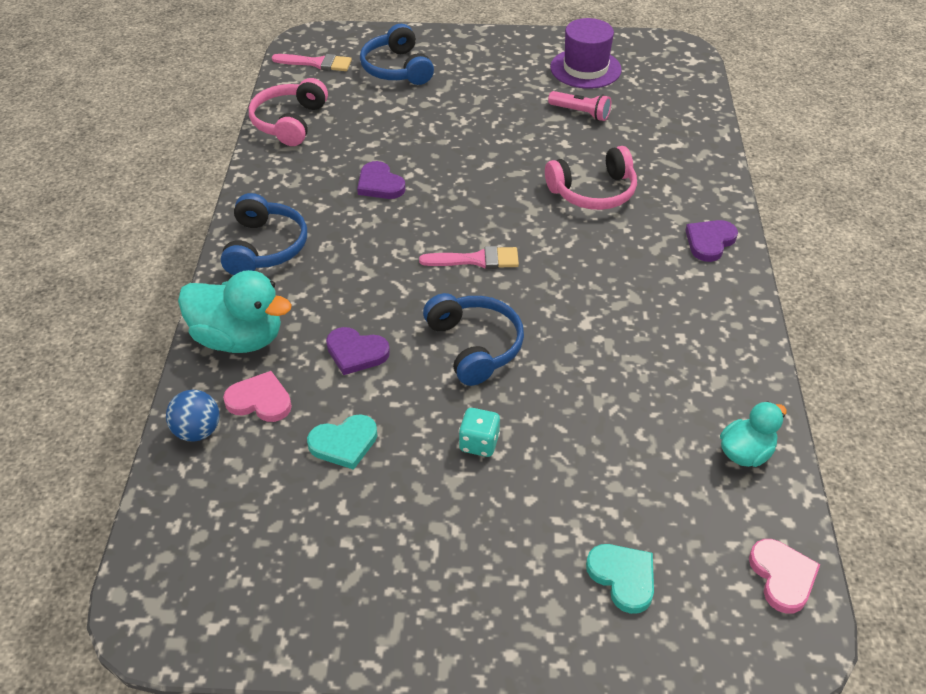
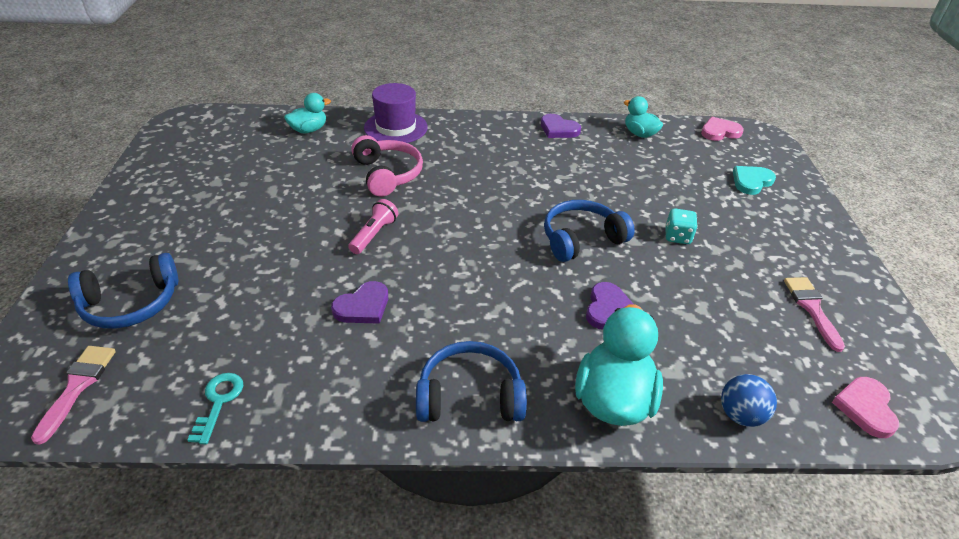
camera: 95 degrees left, 5 degrees down
(260, 400) = (686, 371): pink heart -> pink heart (865, 408)
(289, 122) = (219, 401): pink headphones -> turquoise key
(344, 443) = (709, 309): turquoise heart -> none
(476, 260) = (478, 238): pink brush -> pink brush (811, 308)
(580, 113) = (269, 175): pink flashlight -> pink flashlight (374, 234)
(585, 68) = (194, 169): purple hat -> purple hat (395, 127)
(677, 130) = (309, 130): none -> turquoise duck
(709, 242) = (449, 128): purple heart -> purple heart (558, 129)

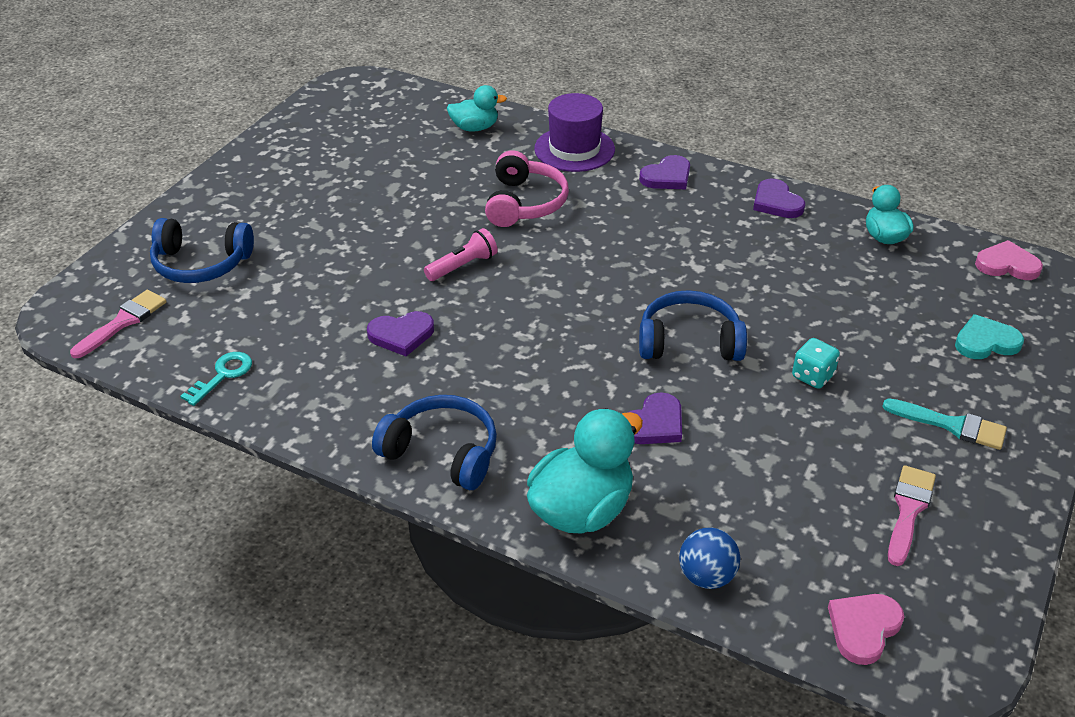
camera: 30 degrees right, 0 degrees up
(475, 130) = (667, 177): none -> purple heart
(782, 241) = (951, 425): none -> turquoise brush

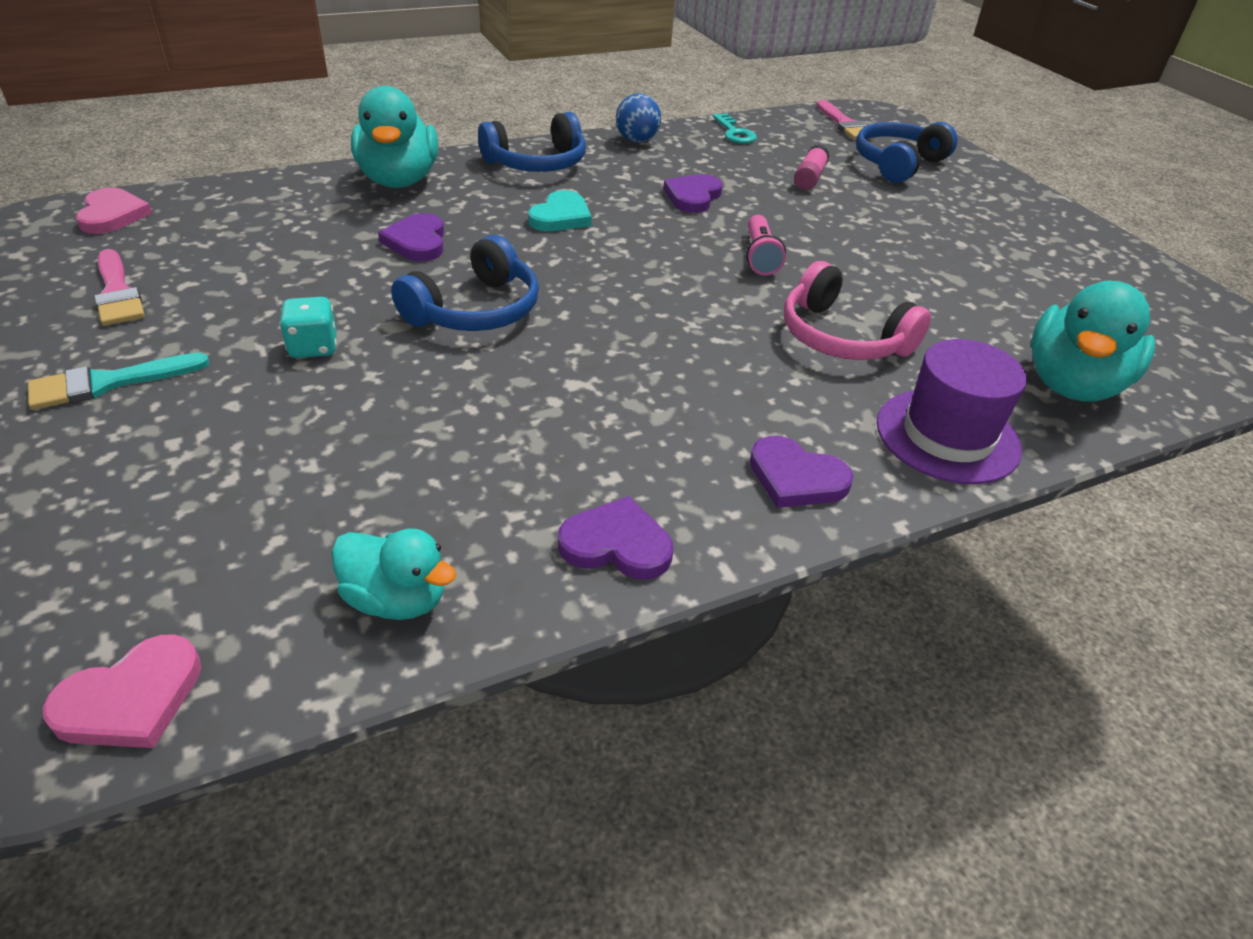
camera: 125 degrees right, 0 degrees up
(288, 295) = (809, 178): none -> pink glue stick
(475, 128) = (1071, 384): turquoise duck -> turquoise duck, size x1.69
(667, 177) = (796, 478): purple heart -> purple heart turned 60 degrees counterclockwise
(706, 576) = (265, 190): blue ball -> blue ball (637, 140)
(985, 342) = (109, 513): turquoise heart -> turquoise heart (561, 217)

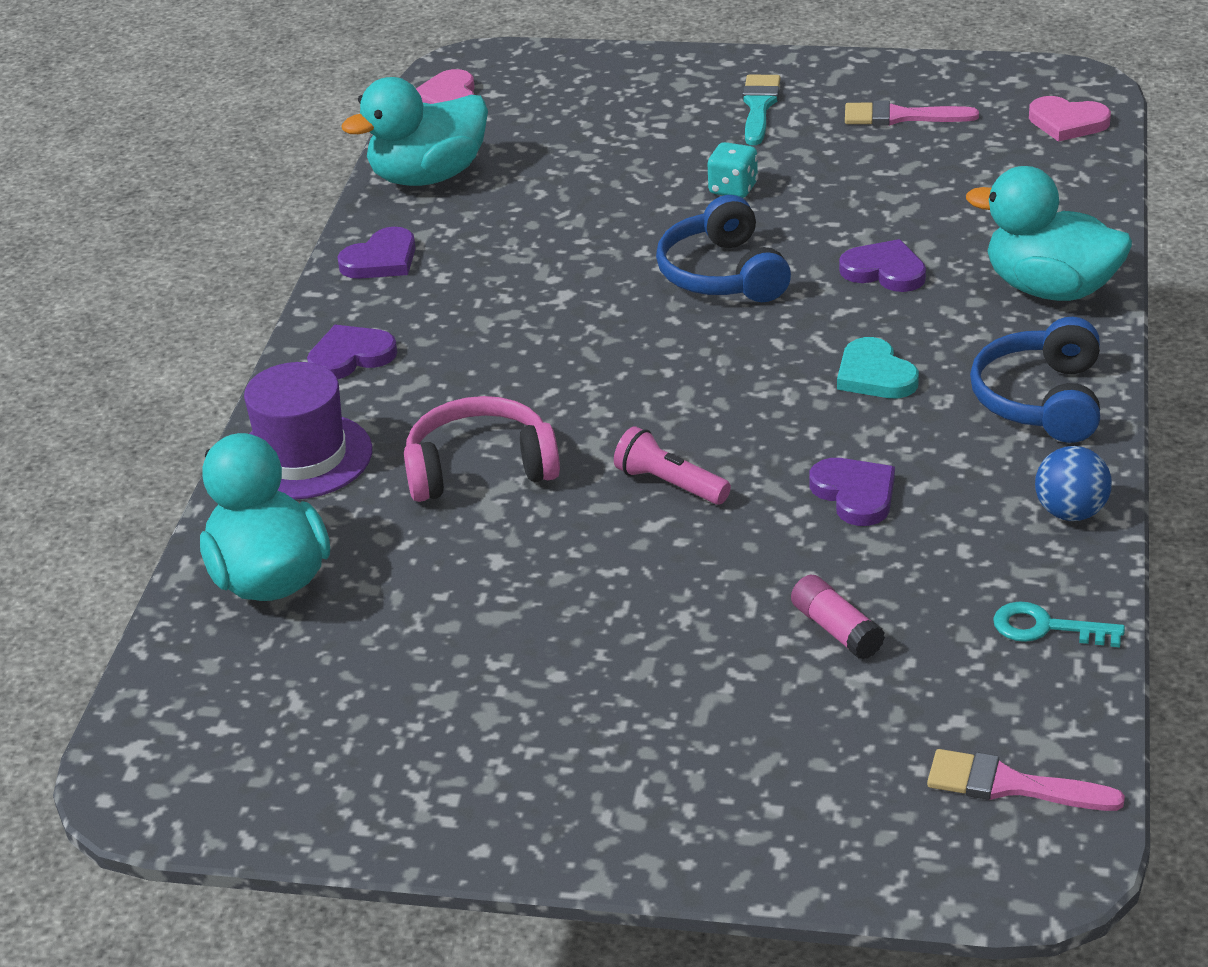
camera: 130 degrees right, 5 degrees down
(396, 599) = (428, 176): turquoise duck -> turquoise duck, size x1.69
(898, 164) = (817, 759): blue headphones -> none

